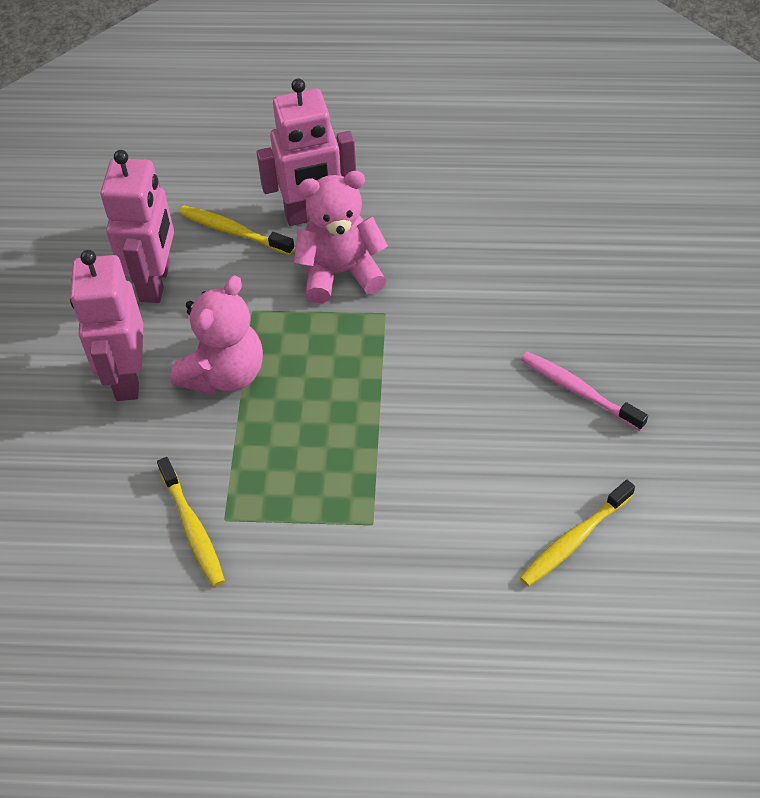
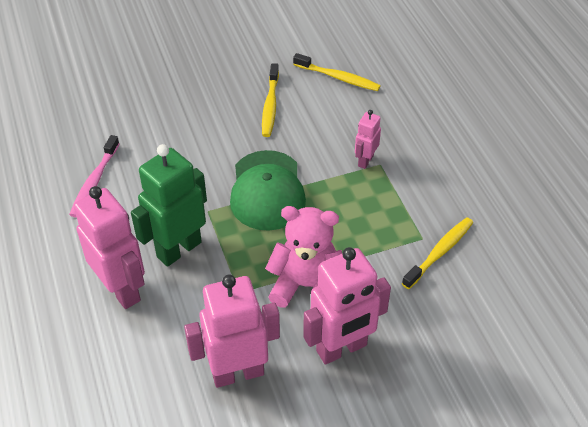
camera: 115 degrees left, 5 degrees down
(234, 231) = (160, 338): yellow toothbrush -> yellow toothbrush (270, 105)
(340, 272) = (178, 249): pink teddy bear -> green robot
(387, 380) = (267, 190): none -> green cap
(387, 508) = (365, 161): none -> pink robot
(579, 391) = (231, 98): pink toothbrush -> pink toothbrush (94, 181)

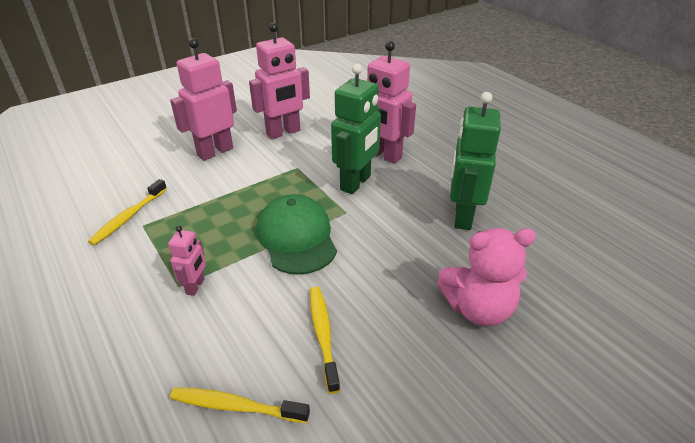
camera: 165 degrees right, 10 degrees down
(94, 181) = (462, 216): pink toothbrush -> green robot
(307, 285) = (245, 178): pink teddy bear -> pink teddy bear (478, 308)

